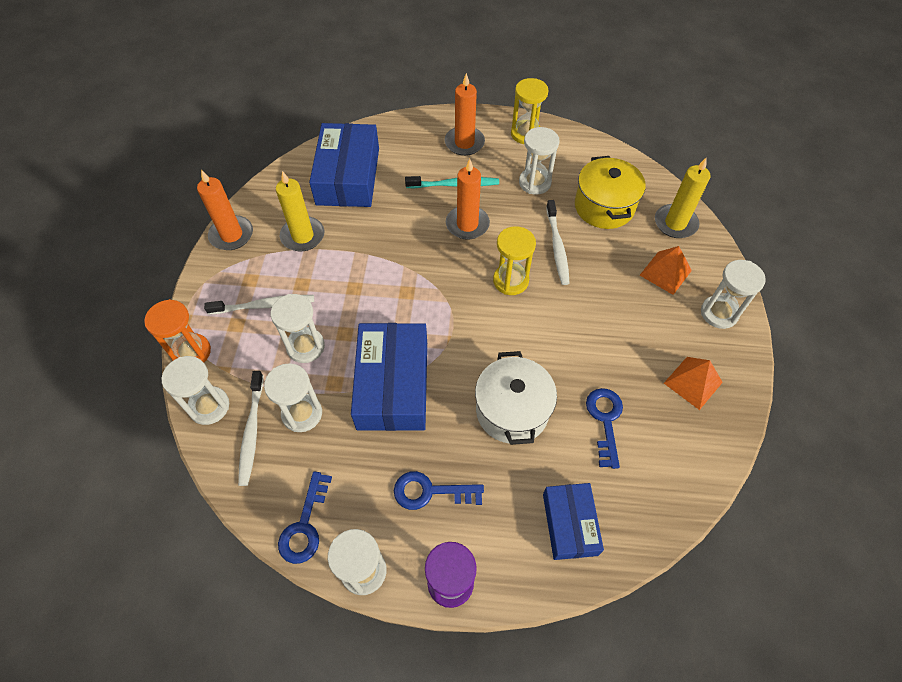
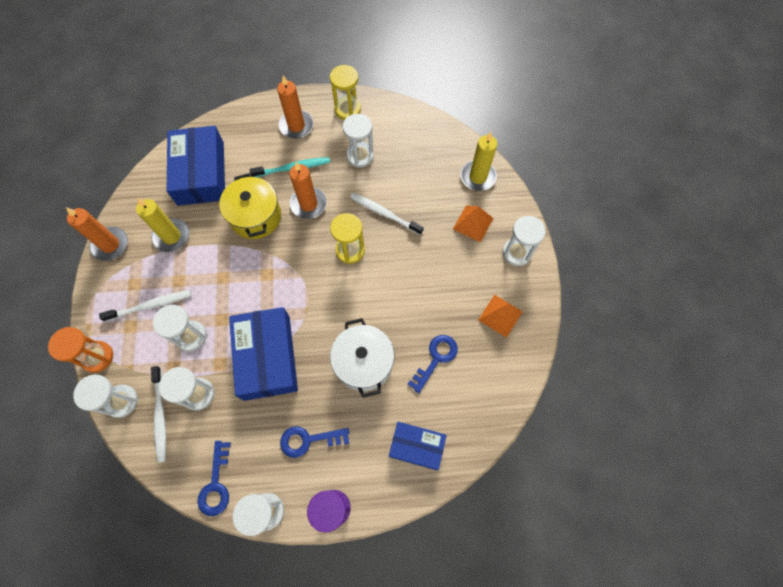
camera: 10 degrees left, 10 degrees up
(557, 247) = (384, 213): white toothbrush -> white toothbrush turned 135 degrees clockwise
(569, 524) = (416, 446): blue box -> blue box turned 60 degrees counterclockwise
(604, 207) = (419, 170): yellow pot -> yellow pot (255, 216)
(605, 420) = (436, 359): blue key -> blue key turned 45 degrees clockwise

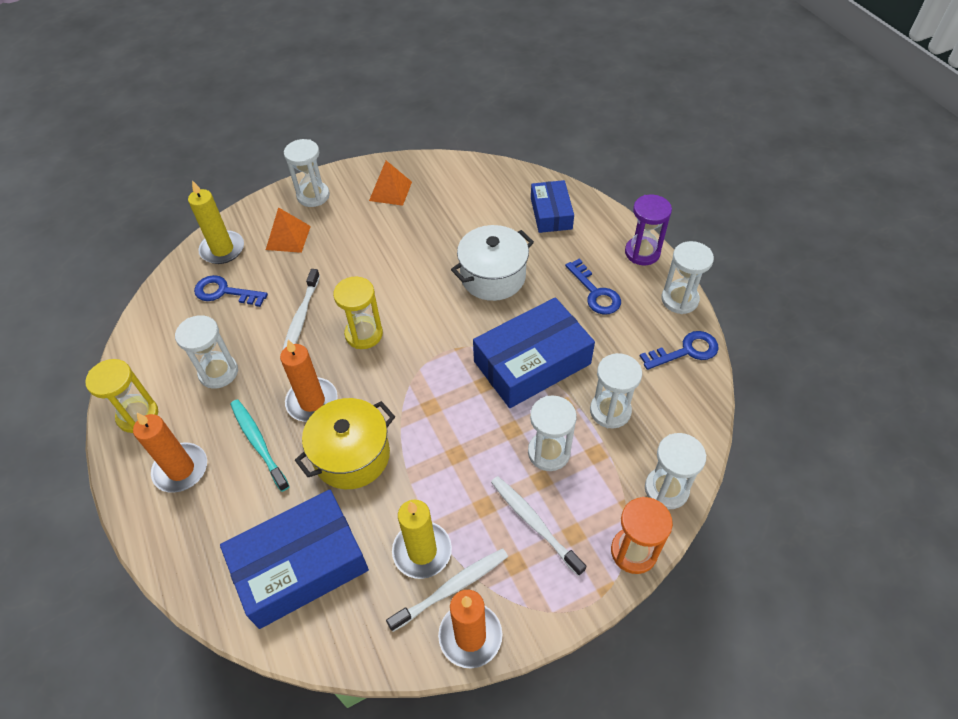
camera: 110 degrees left, 15 degrees down
(160, 416) = (656, 437): white toothbrush -> white toothbrush (452, 588)
(436, 359) = (459, 224): blue key -> blue key (224, 292)

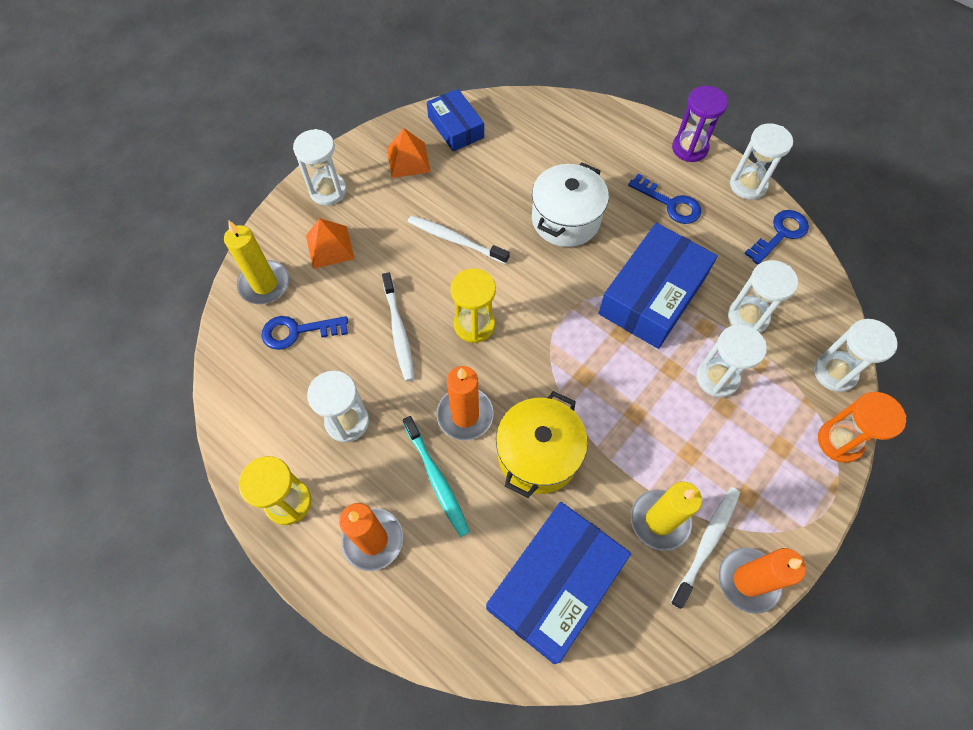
camera: 25 degrees left, 10 degrees up
(258, 443) = (436, 479): turquoise toothbrush -> turquoise toothbrush turned 150 degrees counterclockwise
(534, 523) = (742, 451): white toothbrush -> white toothbrush (455, 240)
(551, 213) = (583, 134): blue box -> blue box (456, 127)

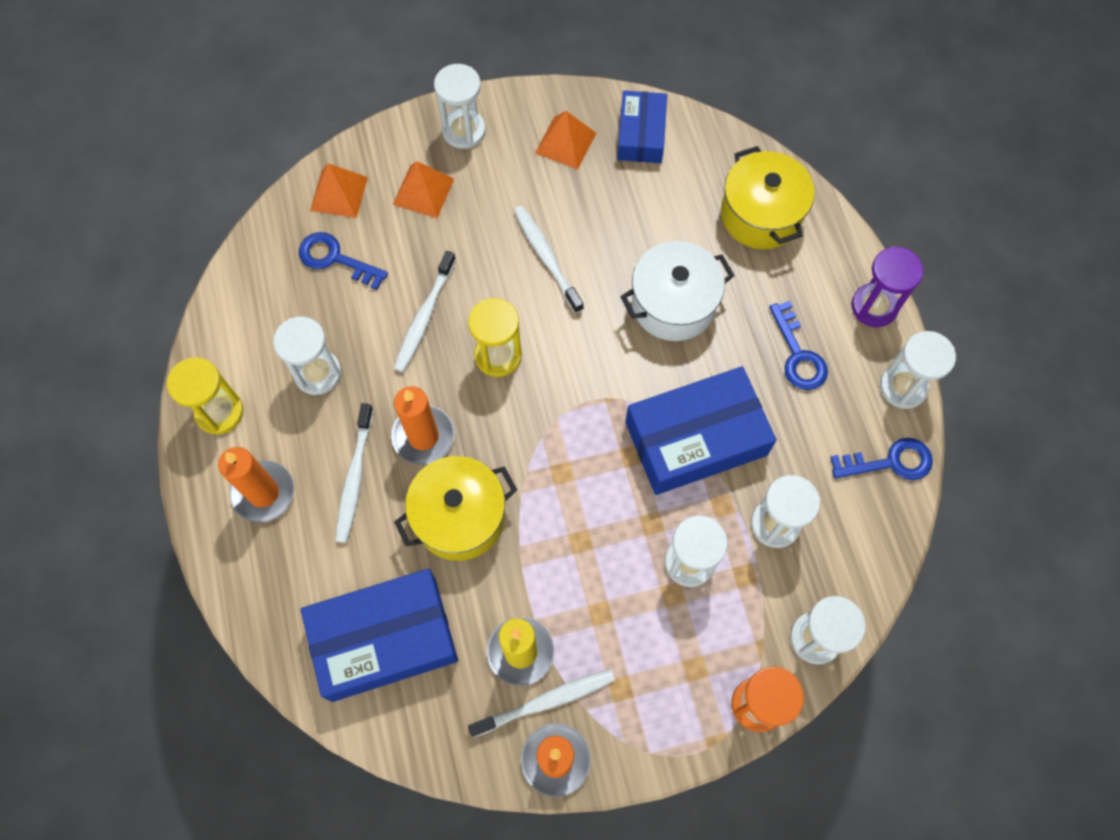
camera: 35 degrees right, 5 degrees up
(264, 284) = (339, 193): yellow candle -> orange pyramid
(436, 479) = (354, 478): turquoise toothbrush -> white toothbrush
(574, 134) = (761, 215): none -> yellow pot

